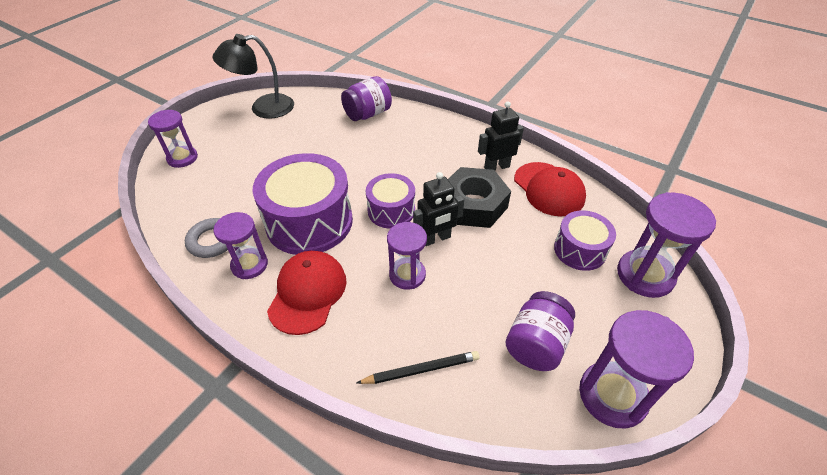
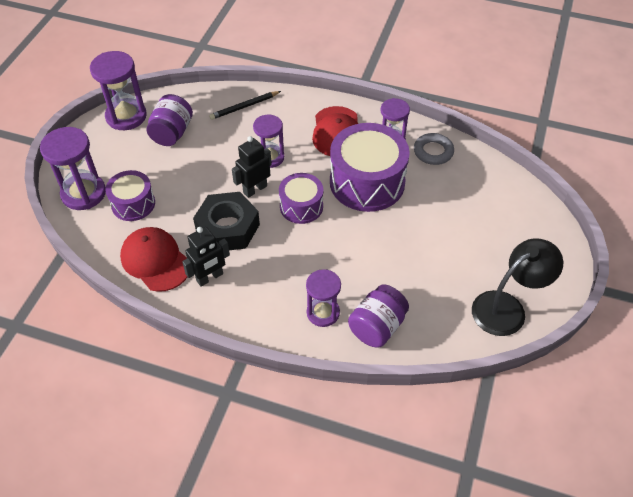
camera: 165 degrees right, 5 degrees up
(182, 158) = (531, 219): purple hourglass -> purple hourglass (323, 313)

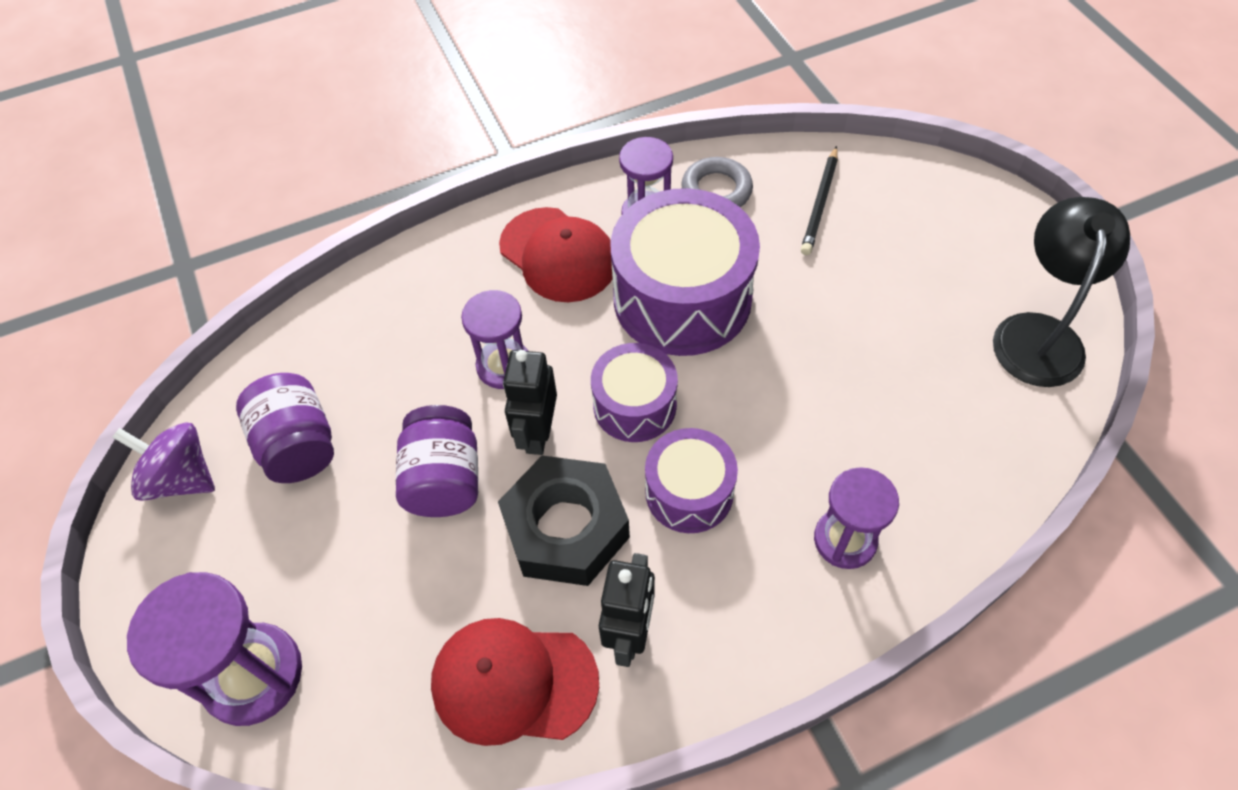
camera: 40 degrees left, 5 degrees up
(126, 116) = (181, 478): purple hourglass -> purple spinning top
(133, 204) = (366, 618): purple drum -> purple drum (689, 492)
(244, 107) = (373, 315): black pencil -> black pencil (820, 203)
(377, 327) = (932, 496): purple jar -> purple jar (444, 479)

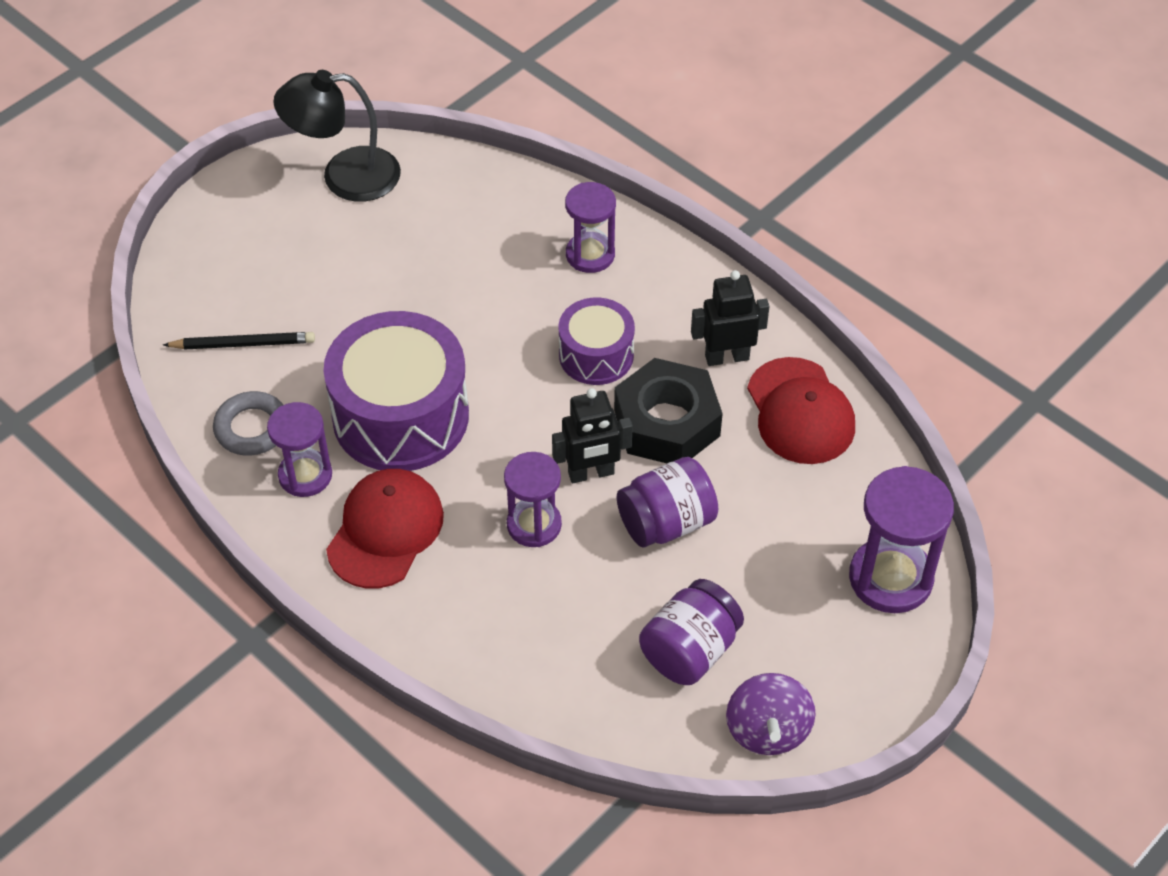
camera: 115 degrees left, 5 degrees down
(634, 405) = (532, 415): purple drum -> none

